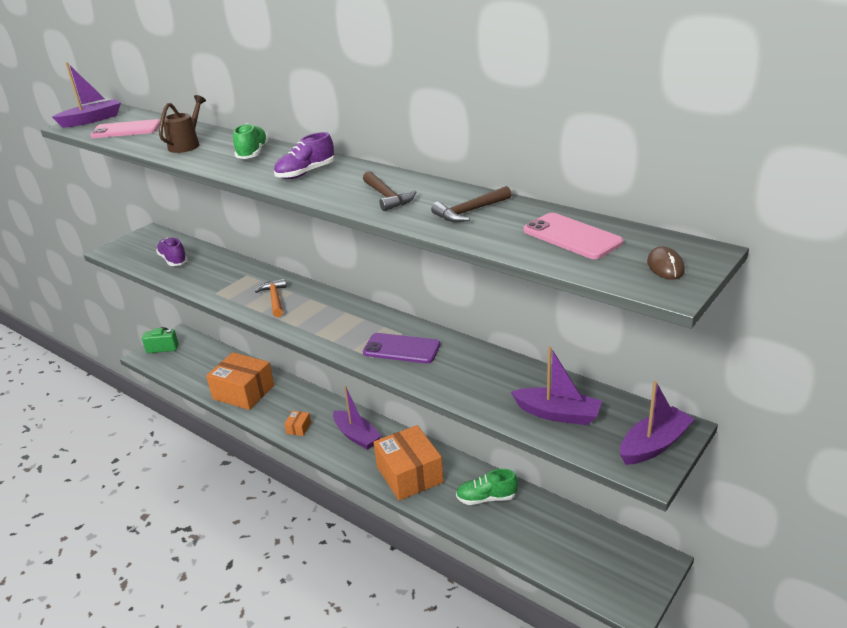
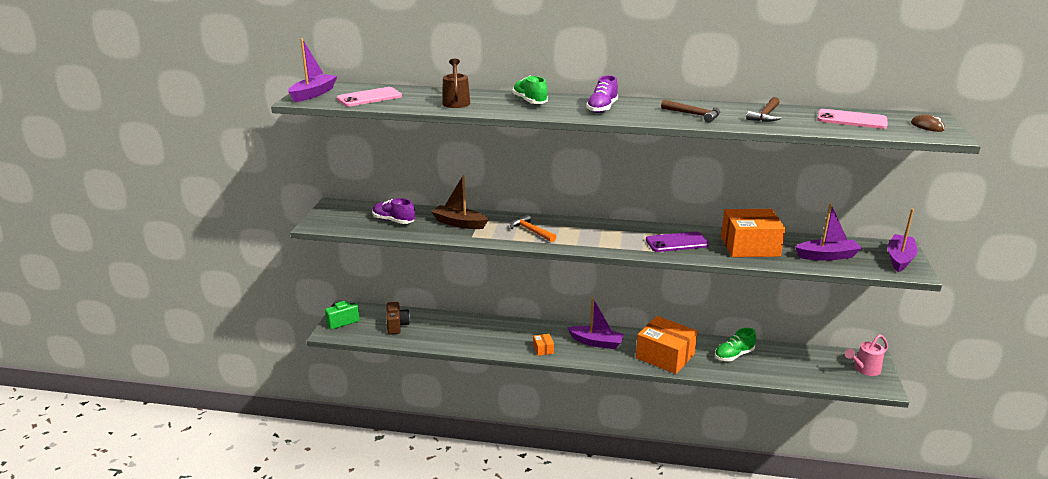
camera: 30 degrees left, 5 degrees down
(201, 364) = (397, 325): none -> brown camera
(223, 275) = (459, 223): none -> brown boat
(243, 392) = (464, 336): orange box -> orange box (750, 246)
(631, 571) = (864, 369): none -> pink watering can

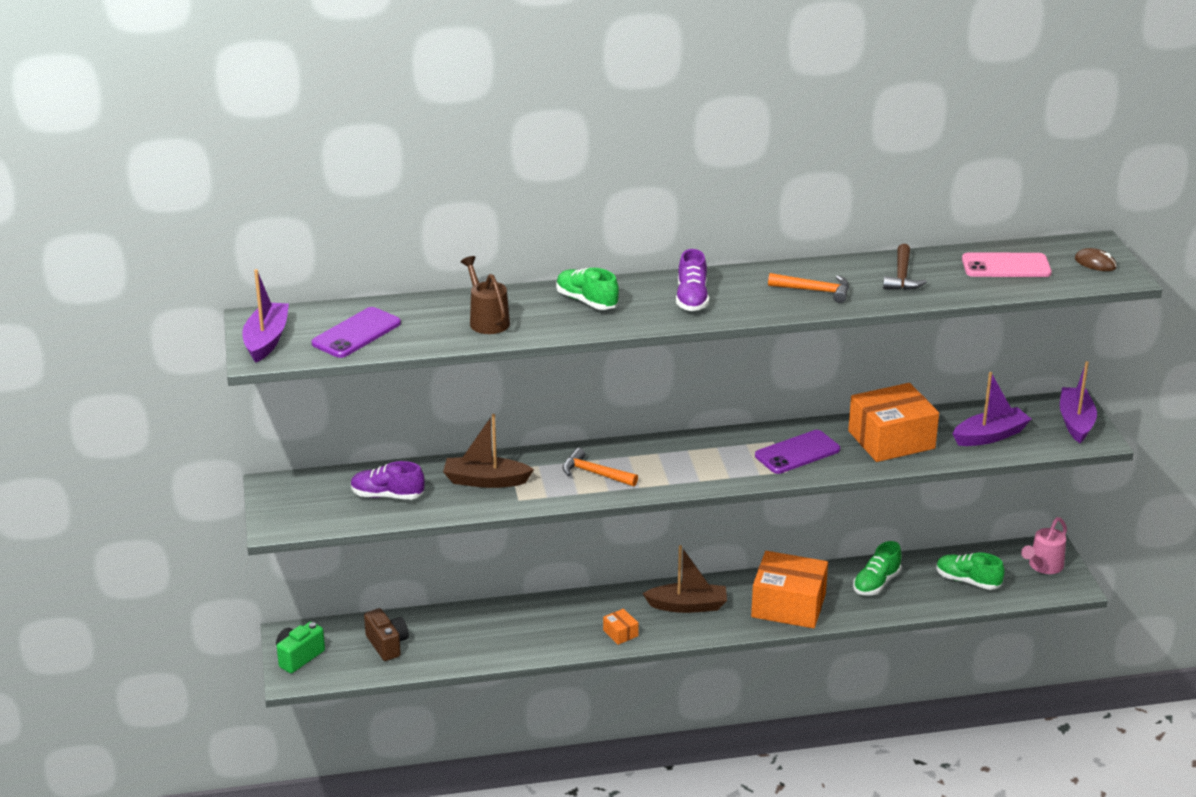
camera: 20 degrees left, 5 degrees up
(369, 97) = (356, 333): pink phone -> purple phone
(596, 342) = (687, 606): purple boat -> brown boat
(694, 115) = (814, 291): brown hammer -> orange hammer
(802, 367) = (967, 581): none -> green shoe

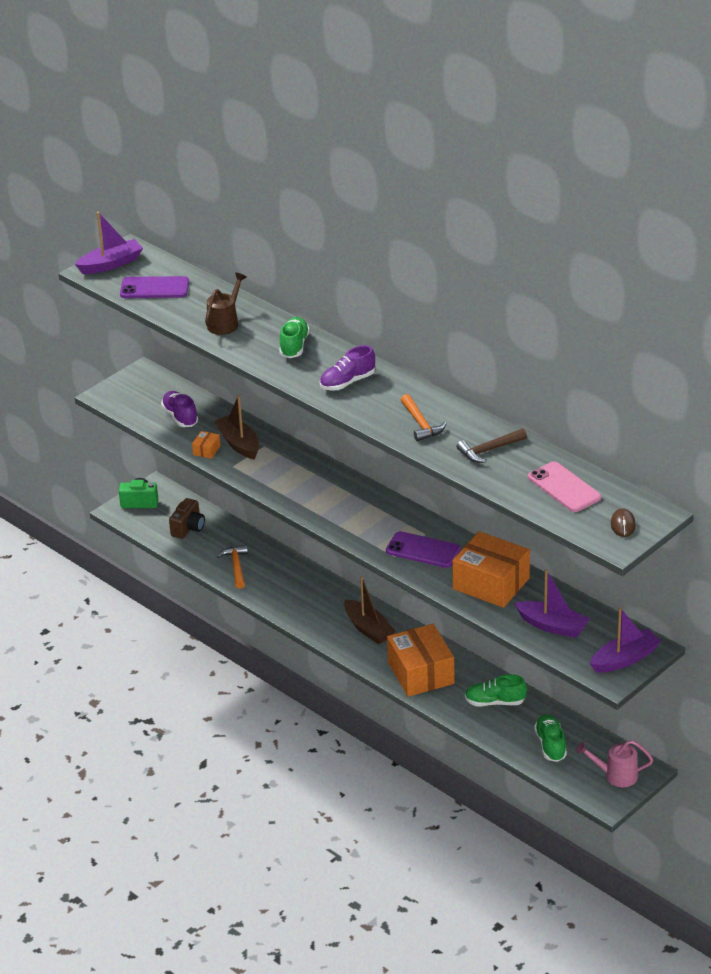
camera: 55 degrees right, 5 degrees up
(595, 473) = (297, 480): orange hammer -> orange hammer (236, 567)
(620, 633) = (305, 615): orange box -> orange box (206, 450)

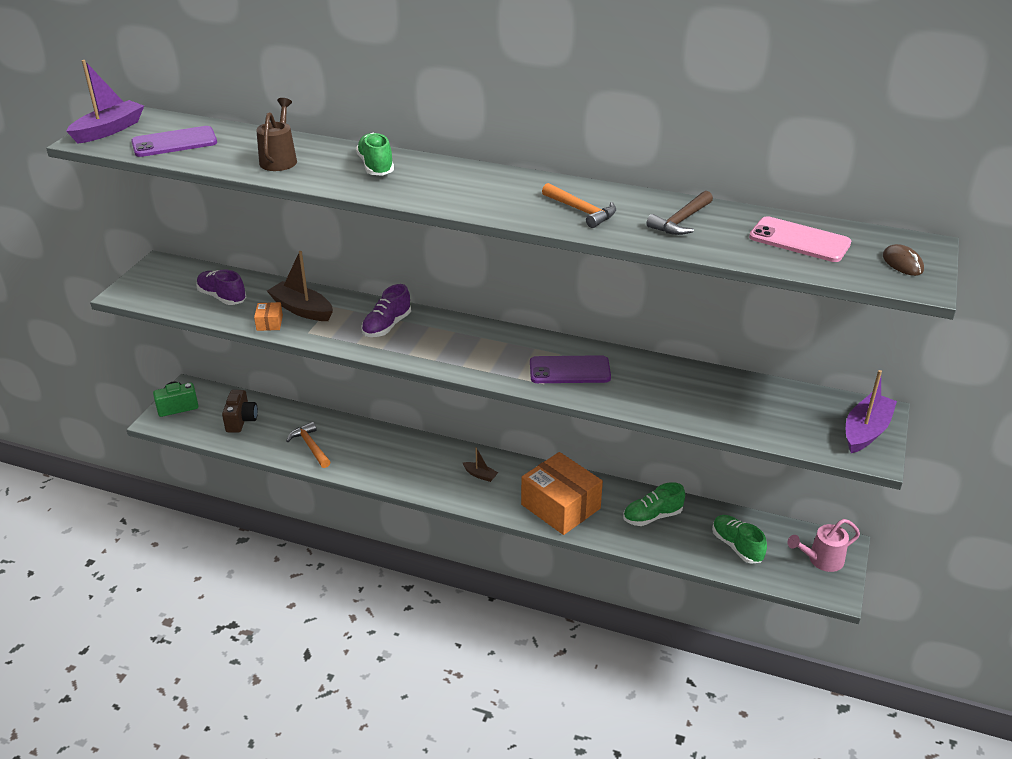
camera: 25 degrees left, 0 degrees up
(347, 382) = (464, 188): purple shoe -> purple shoe (387, 326)
(368, 629) = (480, 475): brown boat -> brown boat, size x0.52
(491, 583) = (666, 387): orange box -> none
(552, 626) = (764, 415): purple boat -> none

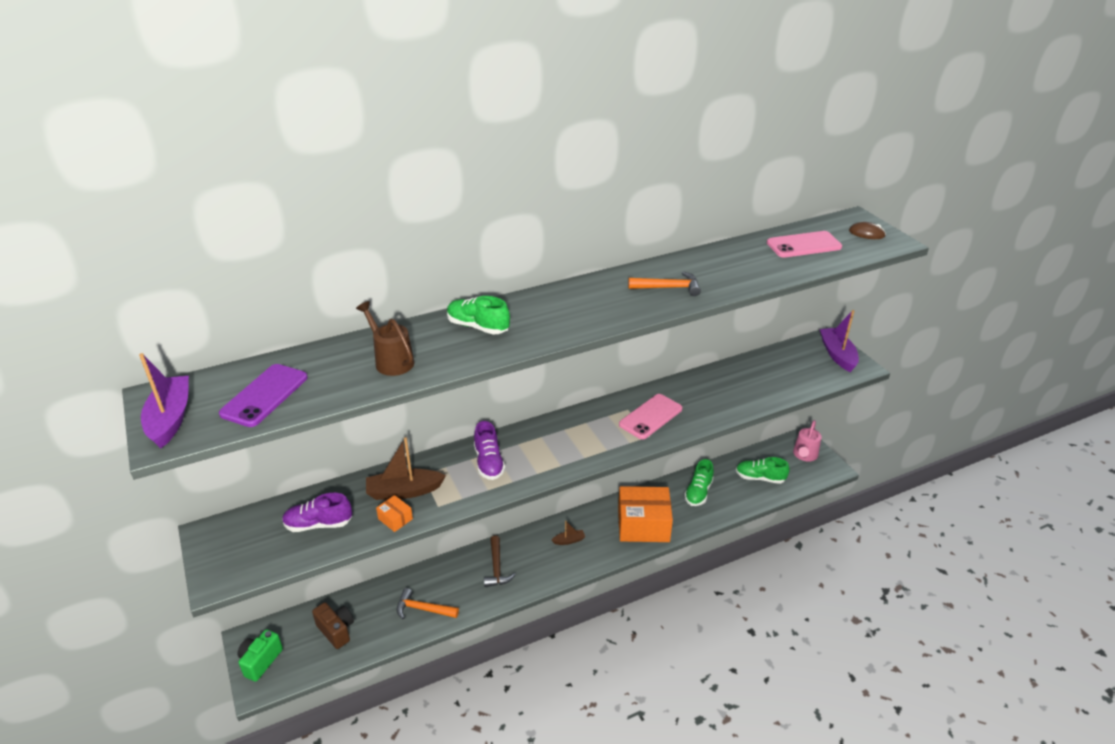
camera: 45 degrees left, 0 degrees up
(569, 370) = (650, 417): purple phone -> pink phone
(681, 221) = (730, 265): brown hammer -> brown hammer (496, 567)

